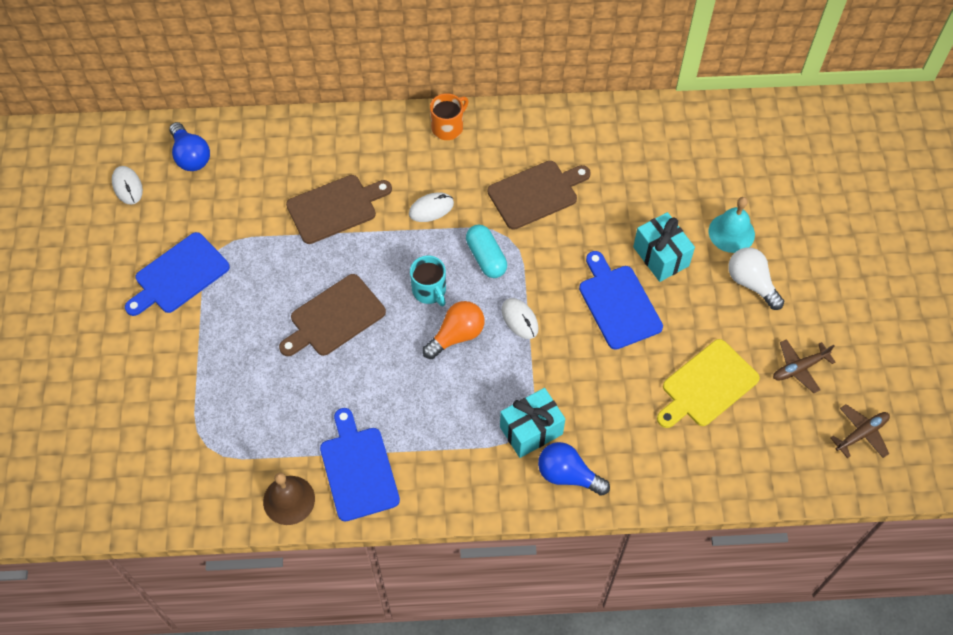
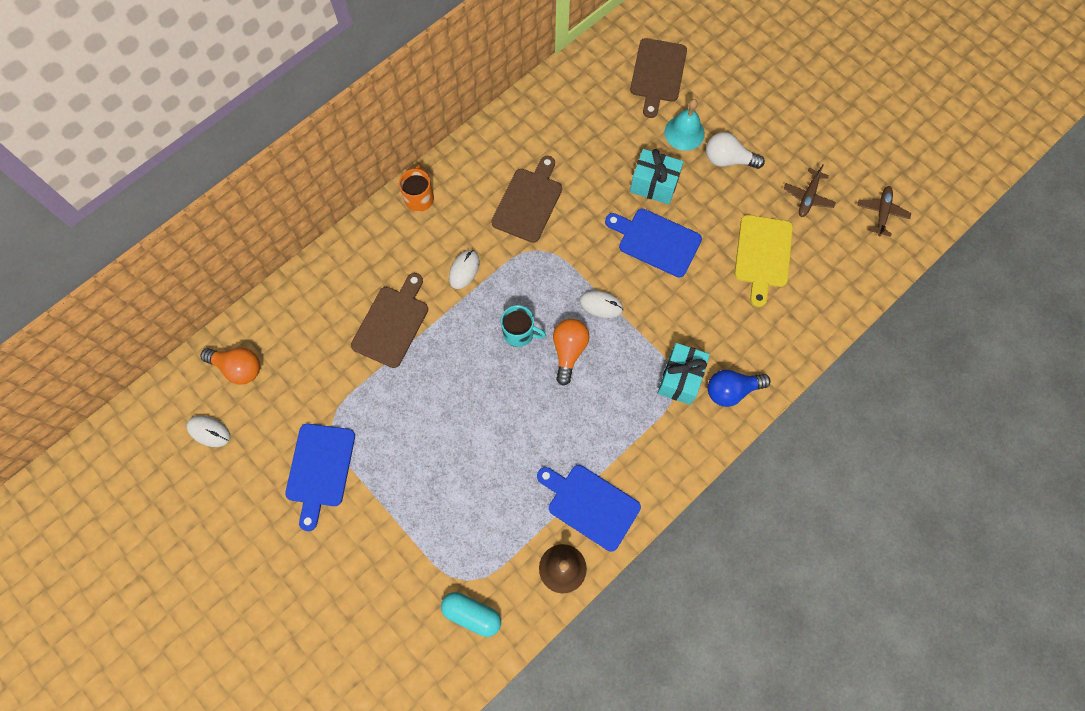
camera: 40 degrees left, 10 degrees up
(191, 156) = (238, 368): blue light bulb -> orange light bulb
(334, 317) = (469, 407): brown cutting board -> brown cutting board (657, 73)
(486, 257) = (537, 277): turquoise capsule -> turquoise capsule (472, 614)

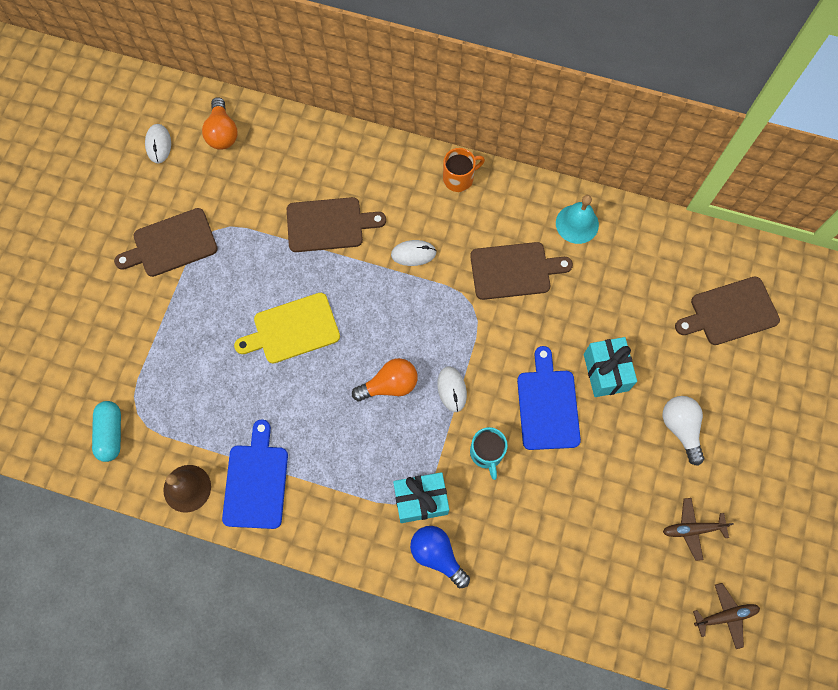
camera: 60 degrees right, 0 degrees up
(320, 469) = (171, 244): blue cutting board -> brown cutting board
(519, 333) = (382, 333): turquoise mug -> turquoise mug (486, 453)
(684, 133) = (682, 371): turquoise bell -> turquoise bell (577, 224)
(763, 255) = (598, 515): yellow cutting board -> yellow cutting board (292, 329)

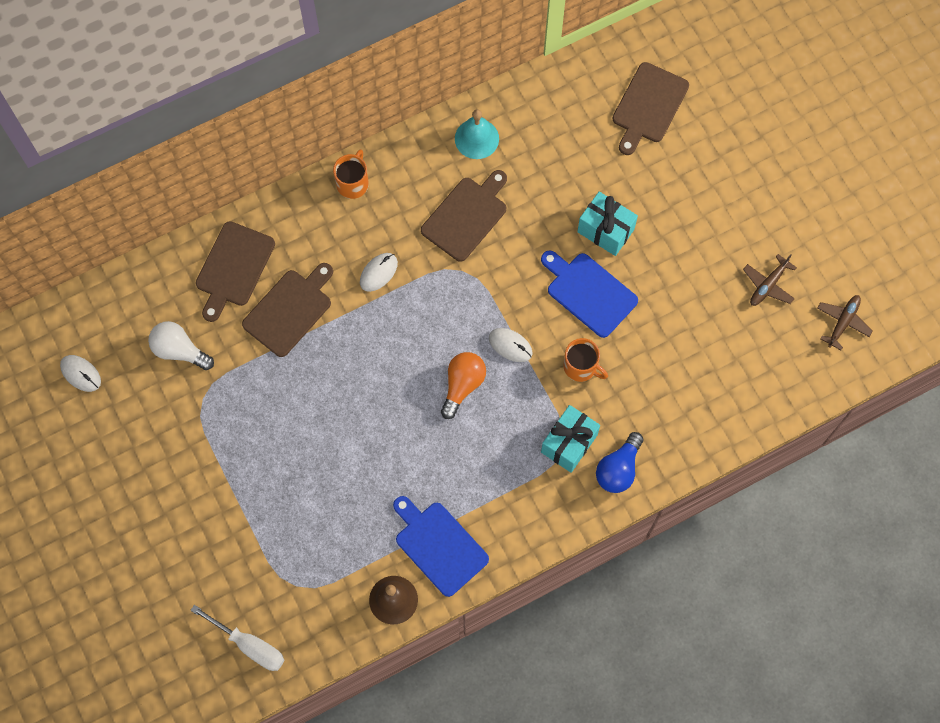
camera: 45 degrees left, 0 degrees up
(66, 422) = (249, 645): none -> white screwdriver
(111, 433) = (292, 619): turquoise capsule -> none
(171, 244) = (180, 440): brown cutting board -> brown cutting board (233, 268)
(222, 133) = (124, 317): orange light bulb -> none
(292, 329) = (347, 414): yellow cutting board -> none
(437, 555) = (618, 469): blue light bulb -> blue light bulb turned 60 degrees counterclockwise
(486, 453) = (581, 367): turquoise mug -> orange mug
(680, 428) = (694, 222): white light bulb -> white light bulb (179, 350)

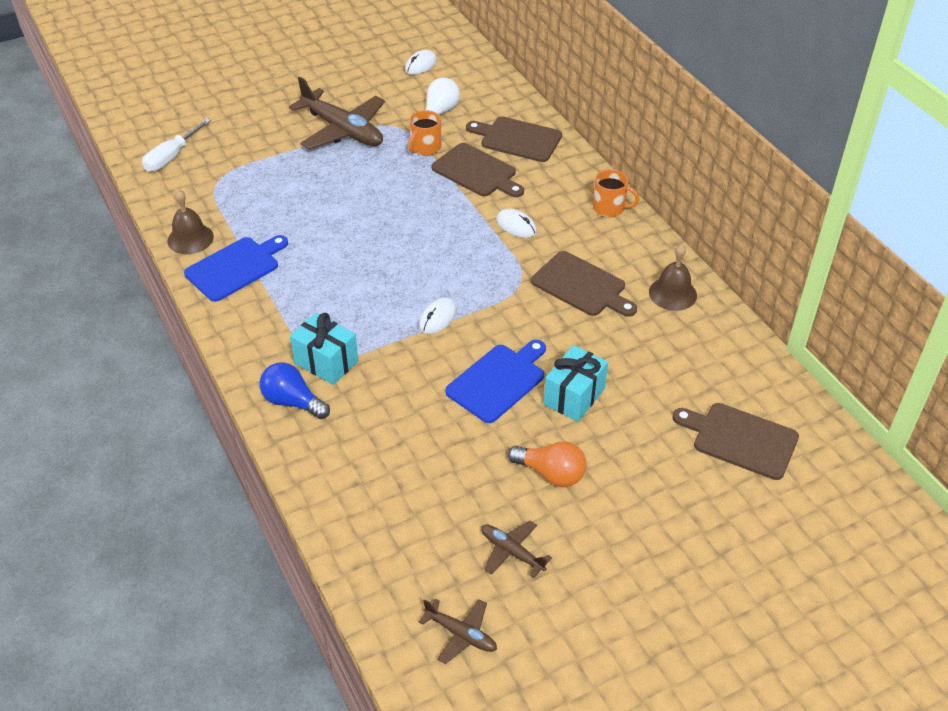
camera: 90 degrees right, 25 degrees down
(208, 455) = (343, 130): none -> brown plane
(462, 385) = (396, 283): orange light bulb -> orange light bulb (551, 473)
(476, 138) = (672, 293): turquoise bell -> brown bell
(581, 367) = (411, 373): orange mug -> orange mug (425, 148)

